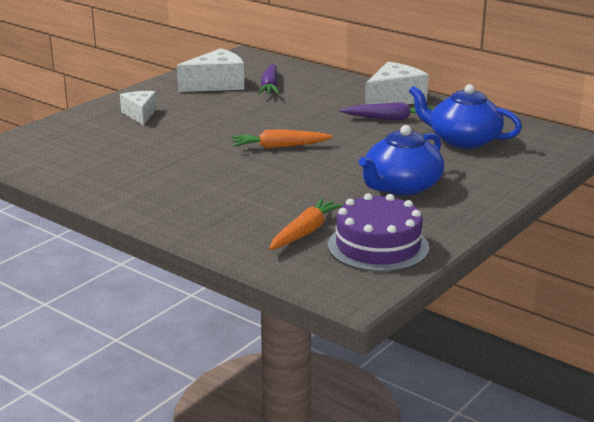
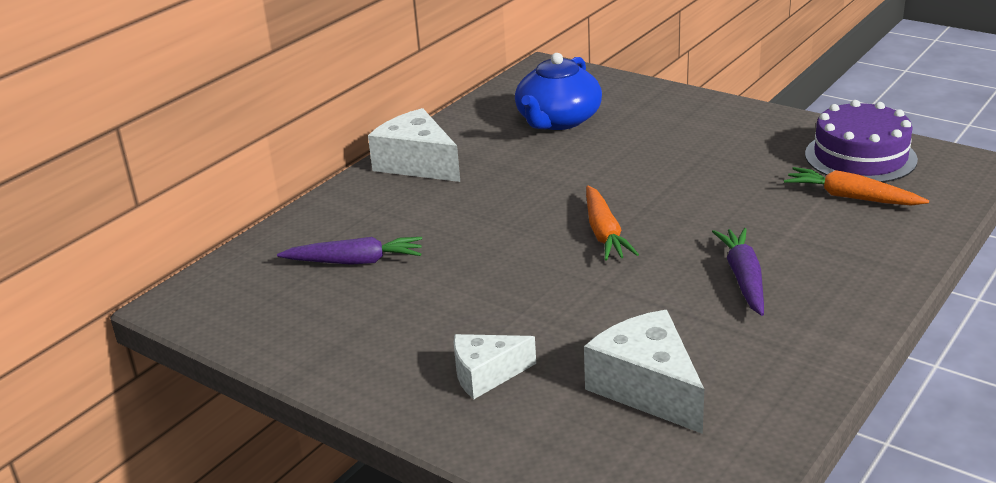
camera: 90 degrees left, 5 degrees up
(216, 84) = (337, 313): white cheese -> white cheese (647, 388)
(390, 119) = (491, 164): purple carrot -> purple carrot (743, 278)
(401, 186) = (704, 150): blue teapot -> none

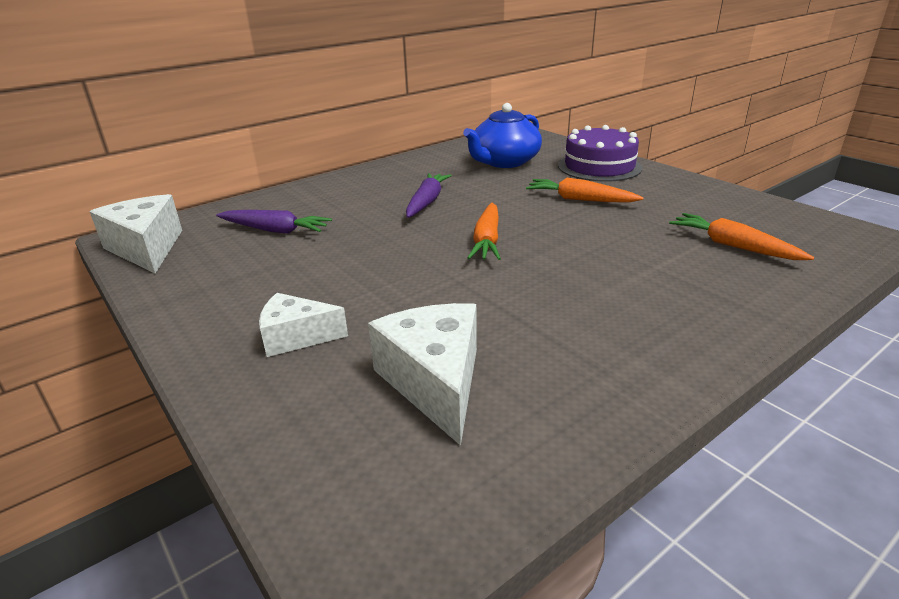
camera: 15 degrees right, 0 degrees up
(417, 164) = (378, 175): white cheese -> white cheese (146, 248)
(674, 163) = (580, 199): none -> orange carrot
(743, 278) = (593, 297): purple carrot -> purple carrot (427, 202)
(860, 157) = (754, 216): purple cake -> purple cake (599, 166)

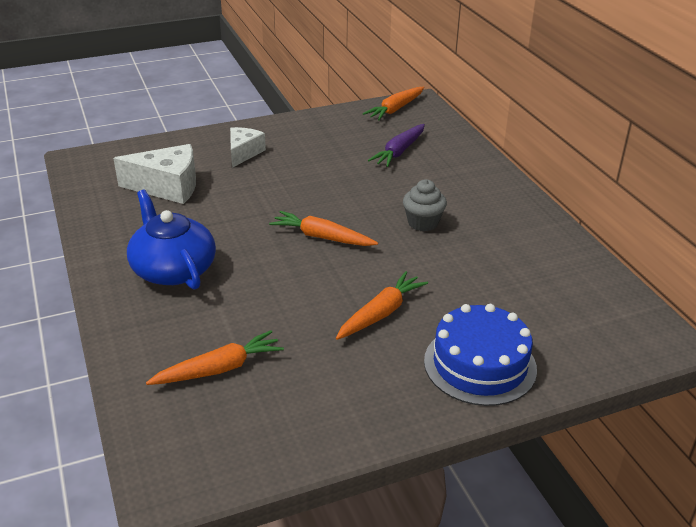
camera: 105 degrees right, 5 degrees up
(146, 248) = (395, 109): white cheese -> orange carrot
(427, 202) = (423, 223): purple carrot -> grey cupcake
(504, 162) = (525, 294): blue teapot -> blue teapot (173, 269)
(599, 166) = (480, 364): purple cake -> blue cake

